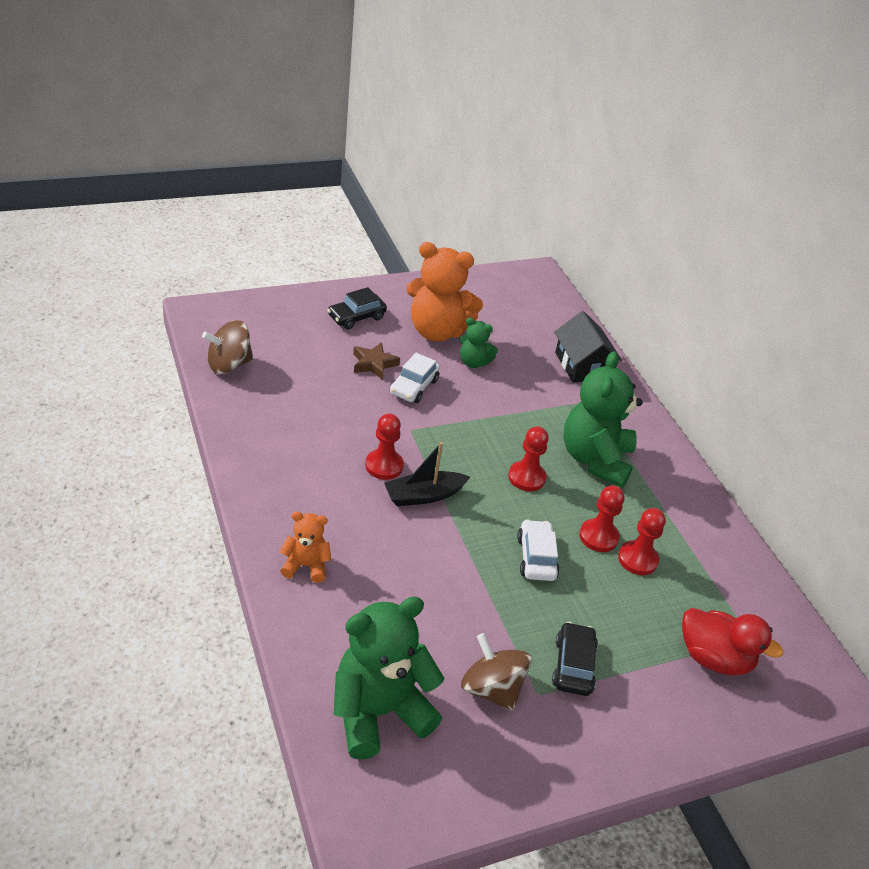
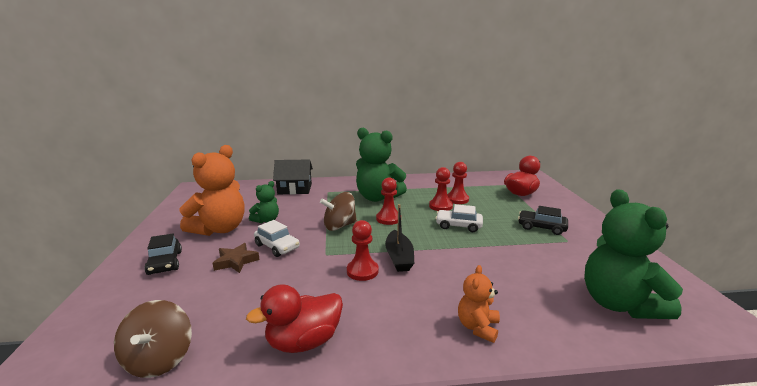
camera: 70 degrees left, 20 degrees down
(262, 441) = (304, 341): none -> red duck
(491, 689) = (572, 255): brown spinning top -> brown spinning top (339, 226)

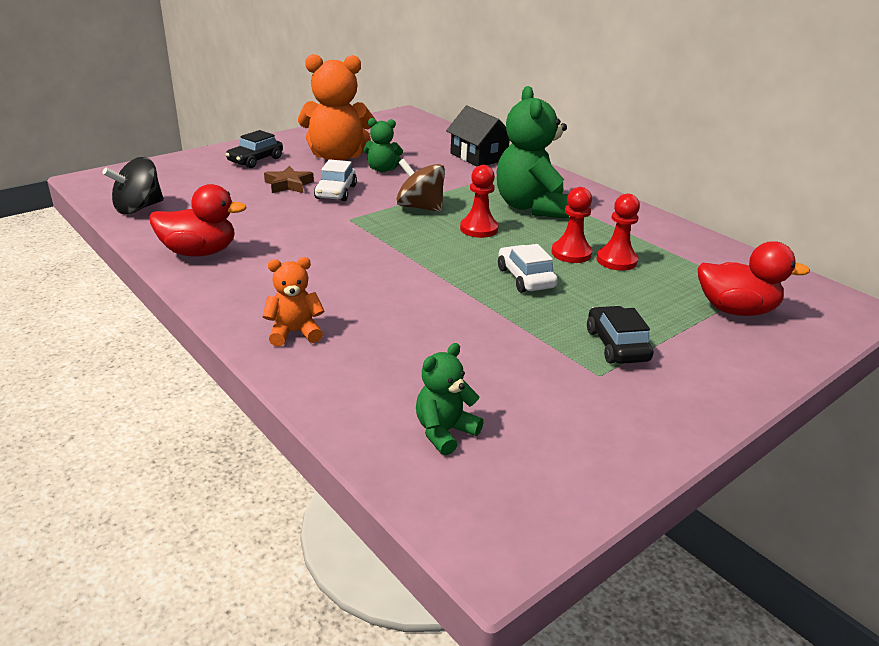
camera: 55 degrees right, 10 degrees up
(159, 359) = (138, 208): brown spinning top -> black spinning top
(304, 341) = (199, 252): red duck -> red duck turned 150 degrees clockwise
(362, 271) = (337, 246): red pawn -> none
(399, 257) = (389, 258): black boat -> none
(619, 304) = (444, 432): green teddy bear -> green teddy bear, size x0.51

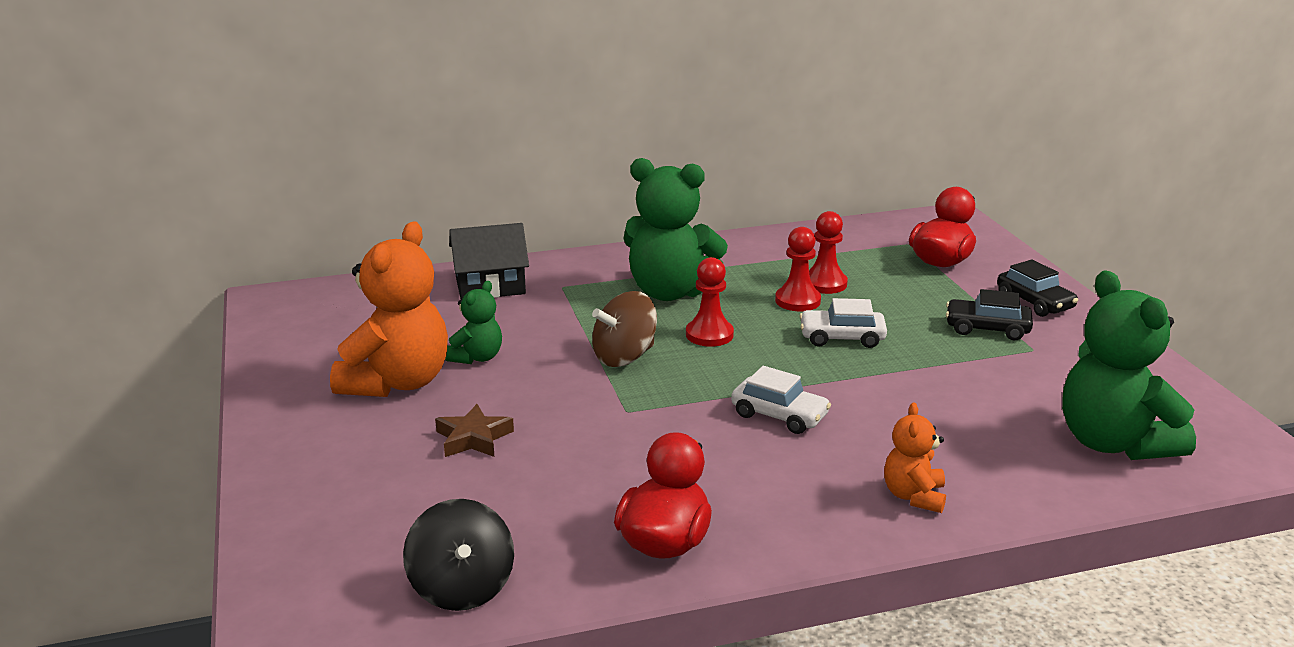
camera: 65 degrees left, 5 degrees down
(255, 160) = (344, 453): black car -> black car (1034, 302)
(336, 192) = (530, 405): white car -> white car (779, 415)
(444, 432) = (1113, 443): green teddy bear -> green teddy bear, size x1.97

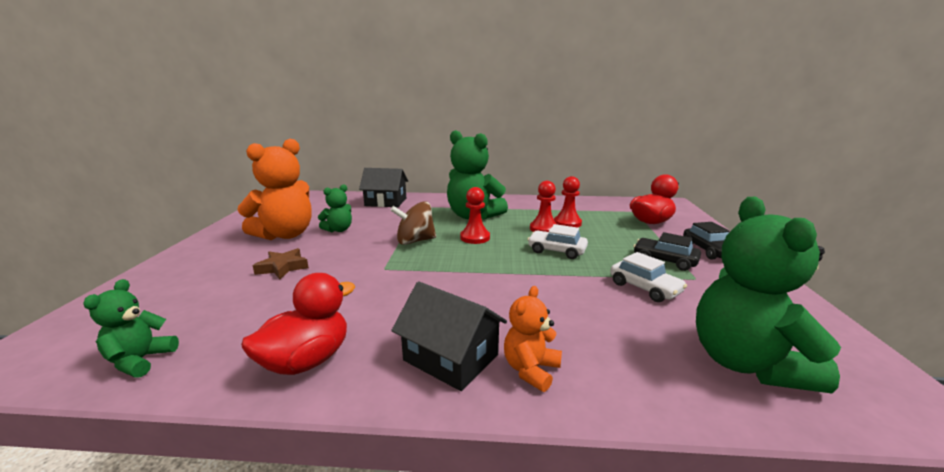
camera: 20 degrees right, 5 degrees down
(462, 588) = (140, 360): black spinning top -> green teddy bear
(779, 415) = (476, 288): white car -> white car (644, 288)
(822, 503) = (451, 357): none -> black house

